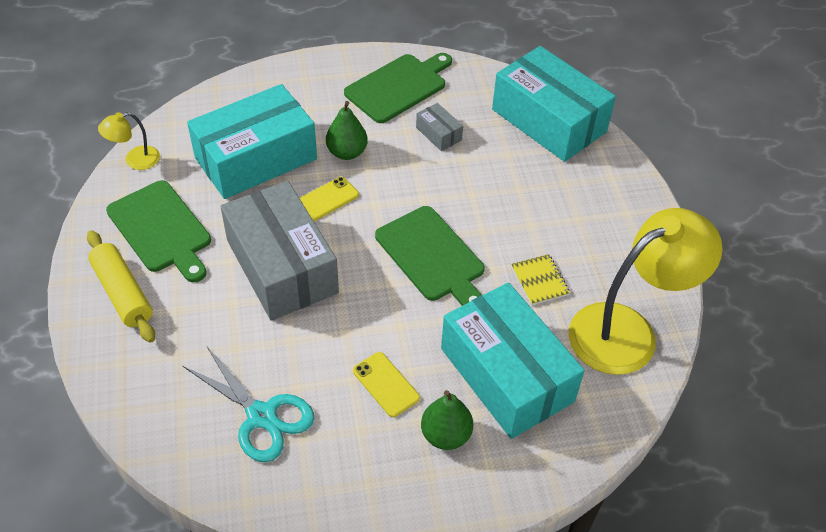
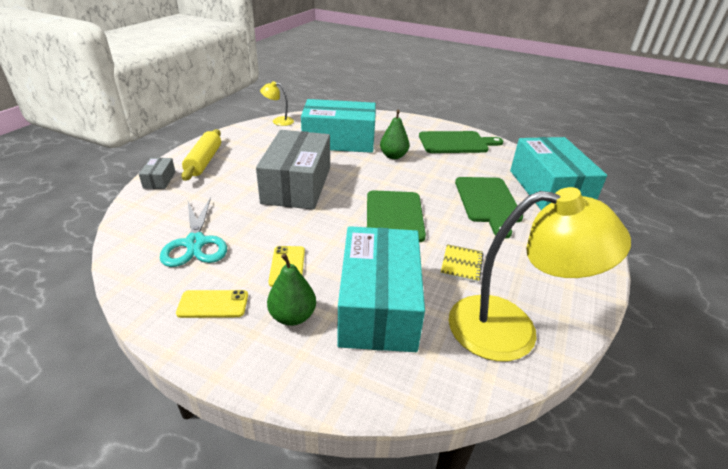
camera: 35 degrees right, 15 degrees down
(161, 229) = (256, 147): green cutting board -> green cutting board (487, 202)
(326, 199) = (358, 169): yellow phone -> yellow phone (213, 304)
(438, 134) = (461, 168): grey box -> grey box (159, 180)

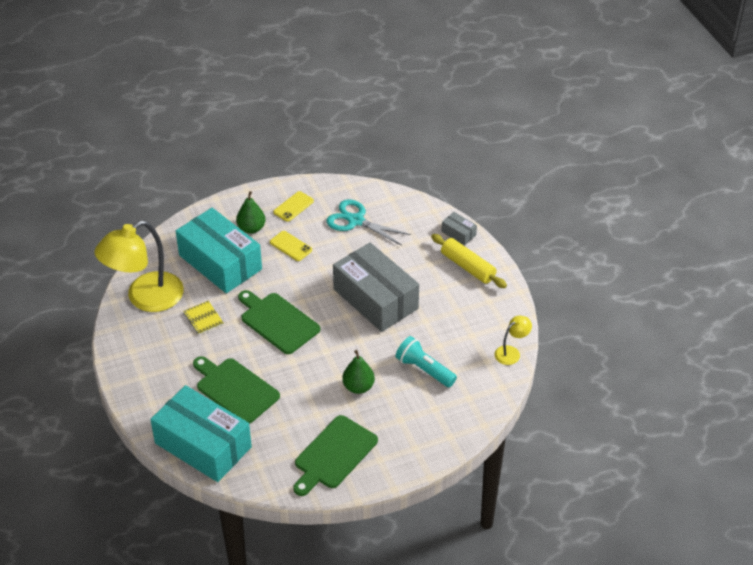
camera: 135 degrees right, 10 degrees up
(339, 141) = (424, 370): turquoise box -> turquoise flashlight

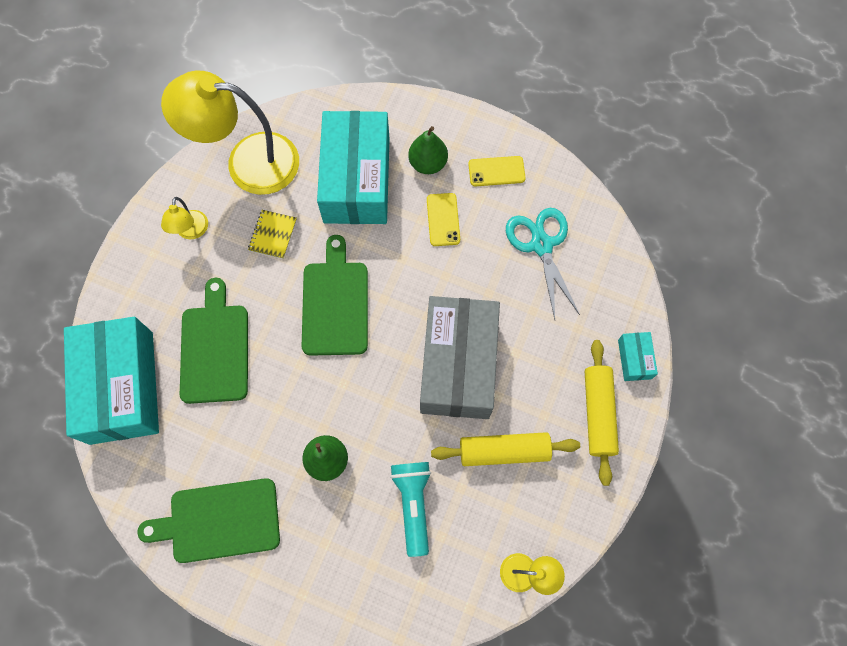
camera: 45 degrees right, 25 degrees up
(152, 351) = (191, 231): none -> yellow lamp
(441, 315) = (504, 451): none -> yellow rolling pin
(458, 233) = (634, 359): grey box -> turquoise box

